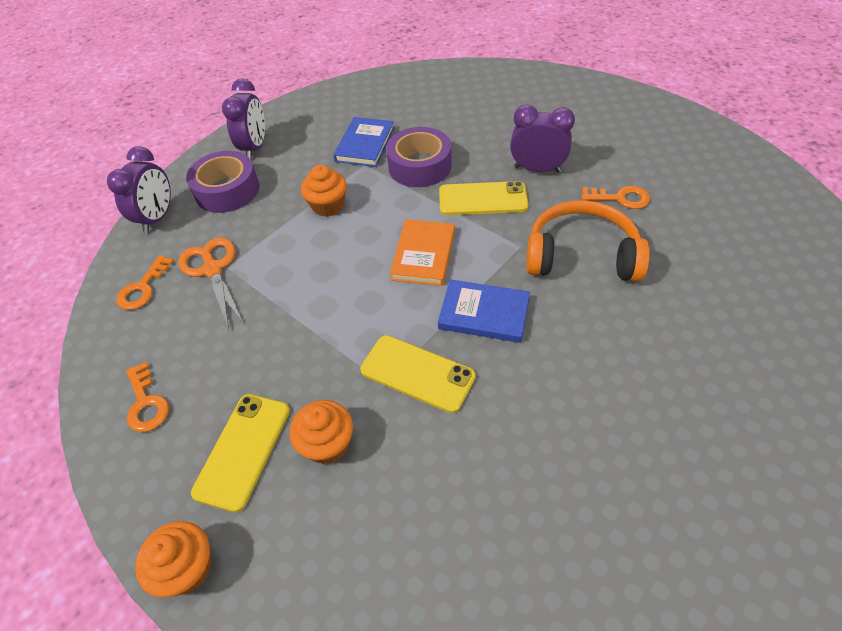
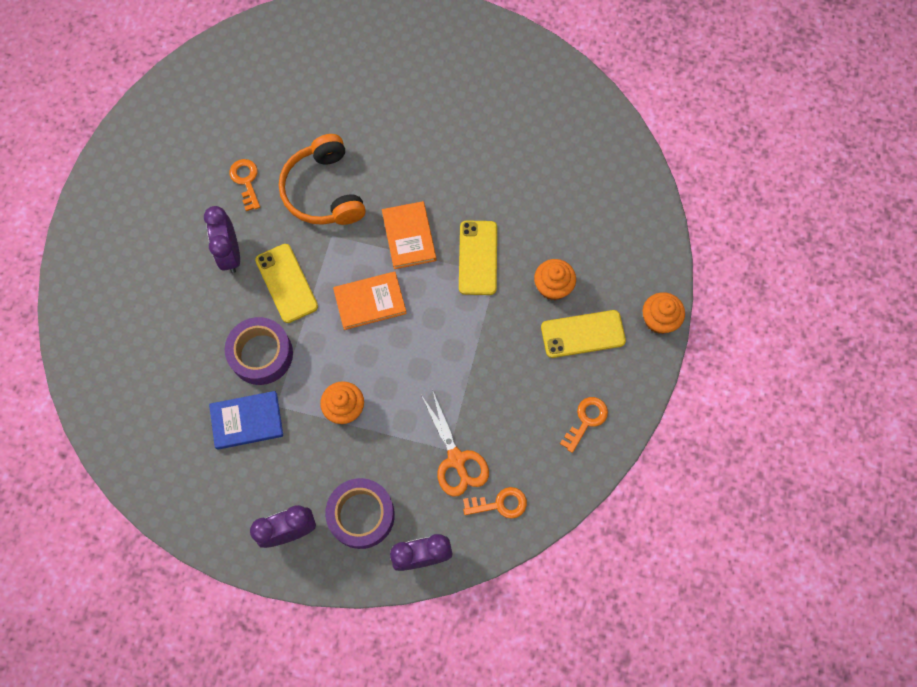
camera: 120 degrees left, 20 degrees up
(212, 269) = (456, 459): orange scissors -> orange scissors turned 60 degrees counterclockwise
(484, 314) = (409, 236): blue book -> orange book

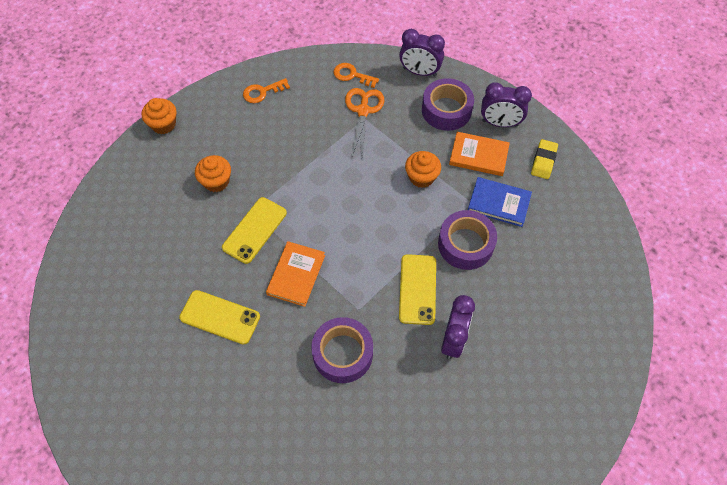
camera: 150 degrees left, 10 degrees down
(218, 504) = (543, 161): none -> yellow eraser
(246, 181) = (407, 403): orange key -> none
(323, 191) = (342, 353): orange headphones -> purple tape
(370, 301) = (359, 240): orange book -> orange book (478, 156)
(583, 334) = (222, 141): yellow phone -> yellow phone (220, 317)

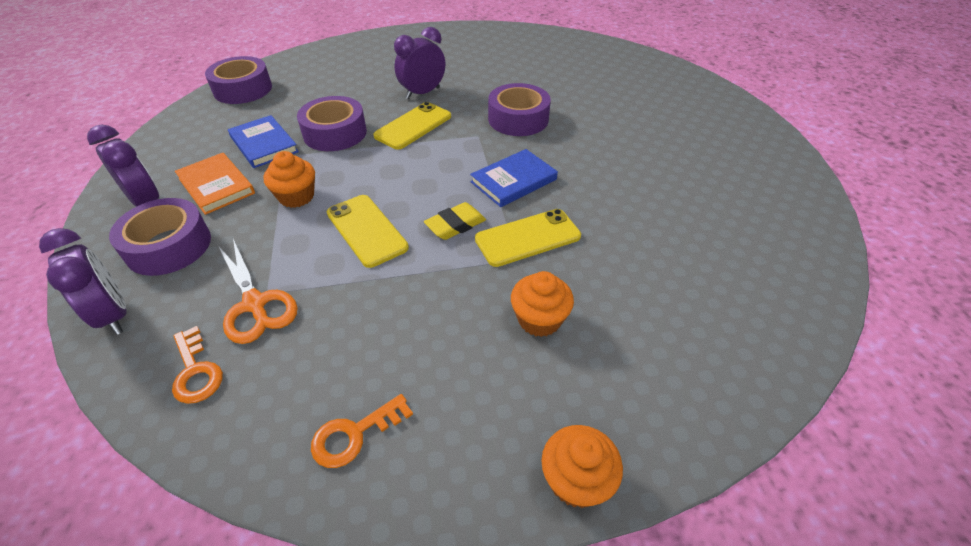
camera: 145 degrees left, 15 degrees down
(220, 317) = (617, 184): yellow phone -> yellow phone (366, 230)
(262, 92) = (354, 434): orange key -> orange key turned 135 degrees clockwise
(296, 275) = (513, 181): orange book -> blue book
(363, 111) = (255, 304): orange scissors -> orange scissors turned 75 degrees counterclockwise
(543, 161) = (174, 153): yellow eraser -> yellow eraser (455, 225)
(599, 247) = (243, 89): none -> purple tape

